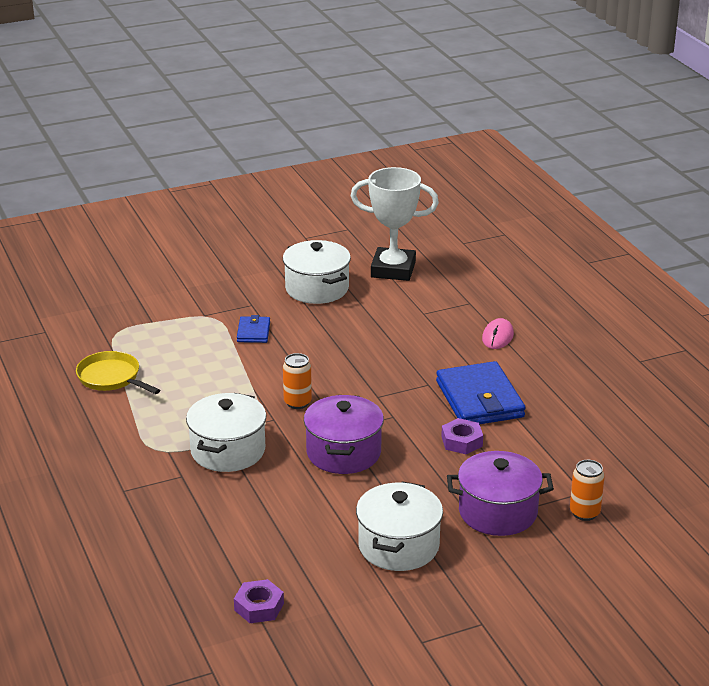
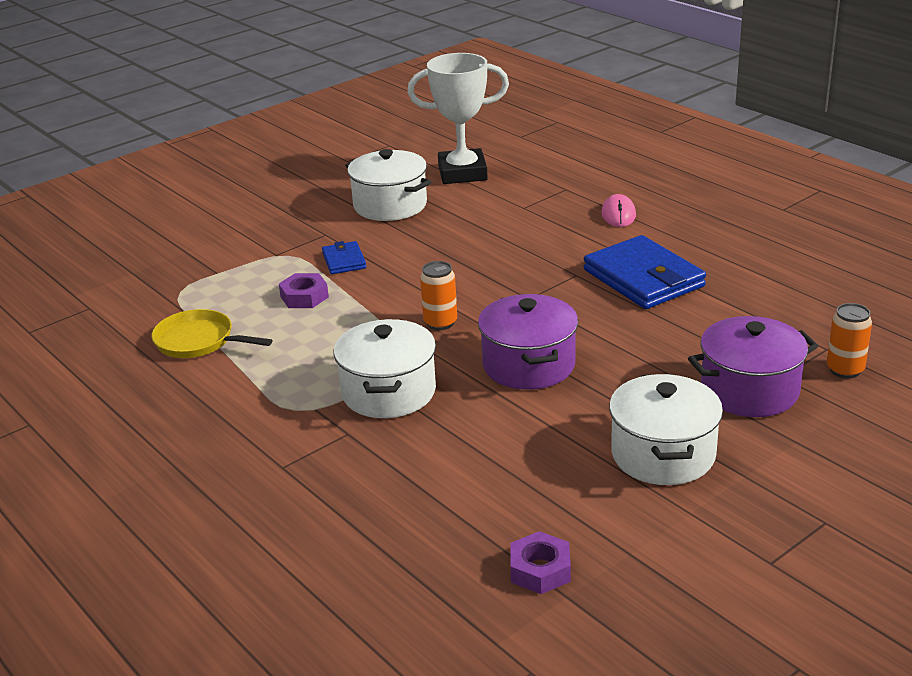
camera: 15 degrees left, 0 degrees up
(461, 441) = (654, 324): purple nut -> purple nut (304, 297)

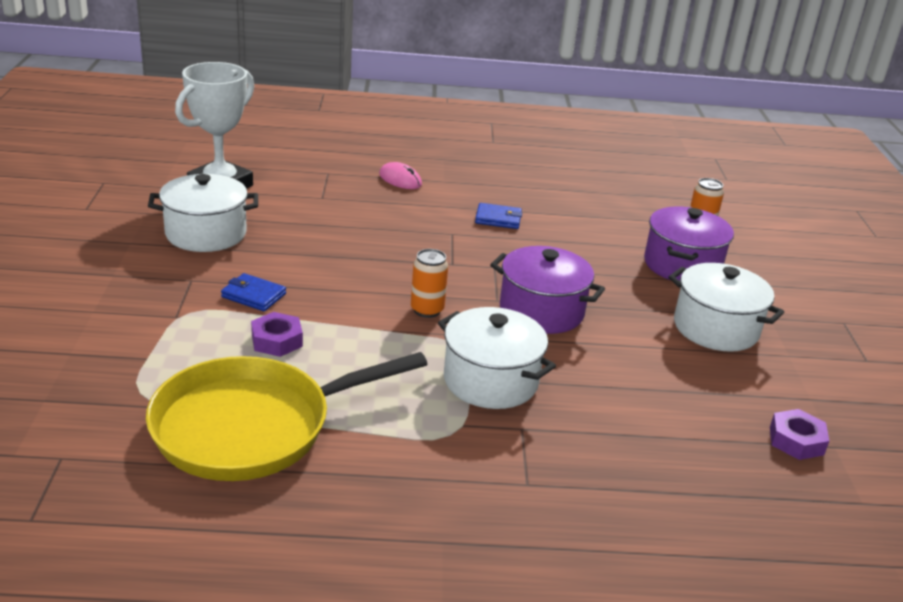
camera: 55 degrees left, 0 degrees up
(198, 341) = (252, 426): yellow pan -> yellow pan, size x1.83
(643, 278) = (498, 219): blue wallet -> blue wallet, size x0.49

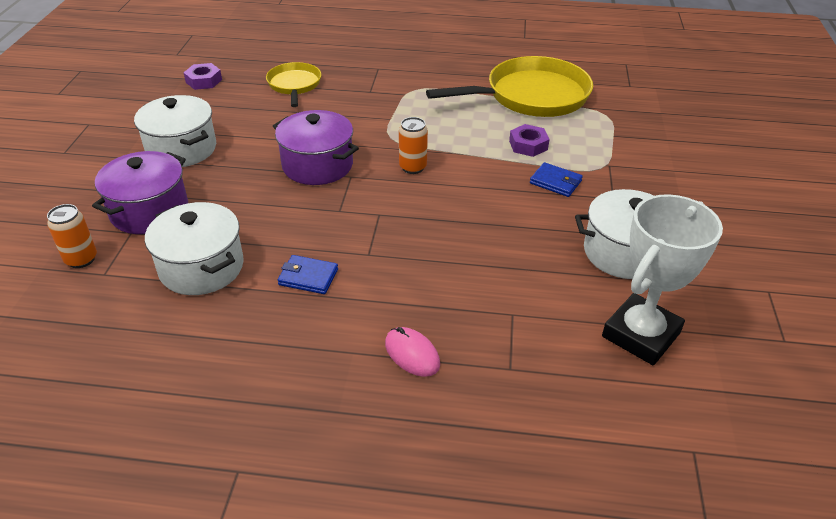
camera: 170 degrees left, 10 degrees up
(490, 381) = (379, 116): white pot -> white pot (201, 267)
(648, 437) = (294, 85): none -> yellow pan

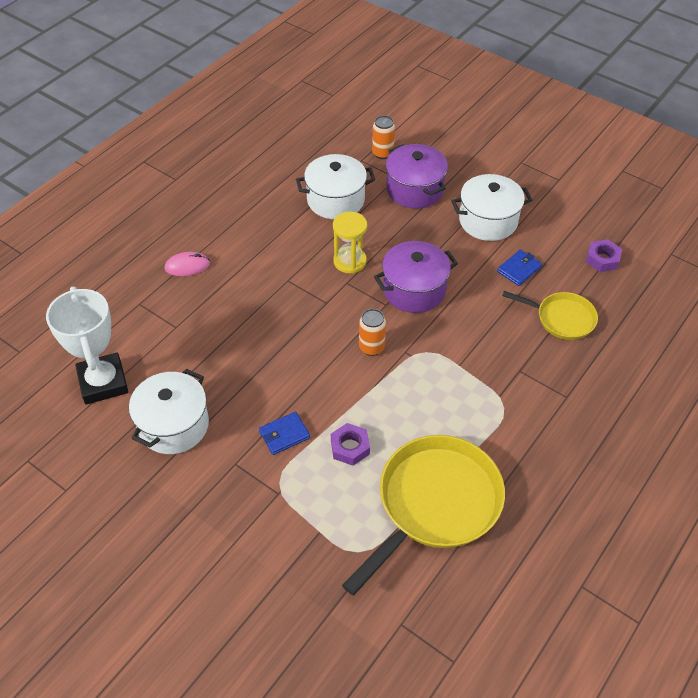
camera: 120 degrees right, 10 degrees up
(305, 219) = (350, 261): none -> yellow hourglass
(308, 277) = (288, 244): blue wallet -> blue wallet (519, 269)
(531, 96) = (434, 504): yellow pan -> yellow pan turned 150 degrees counterclockwise

